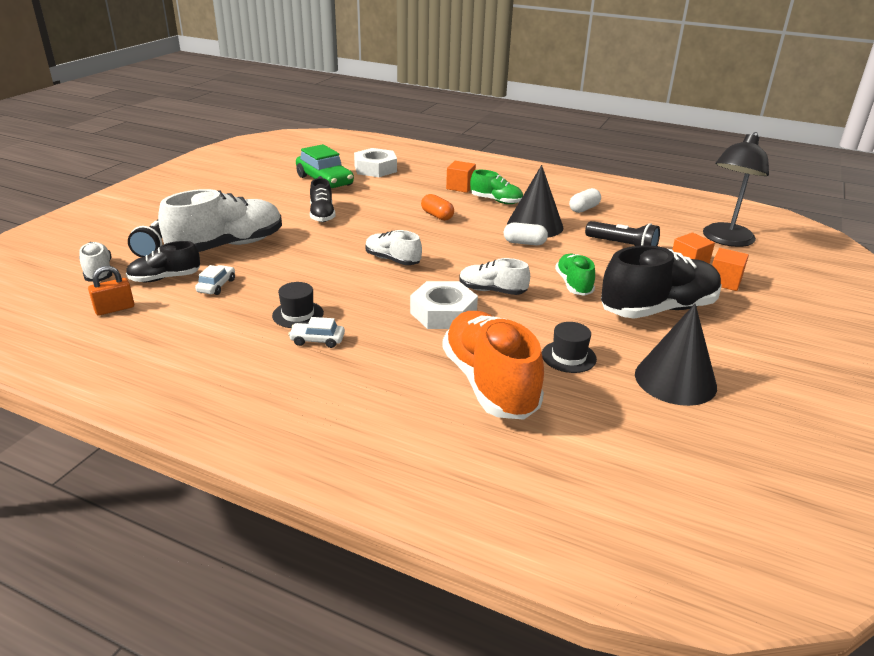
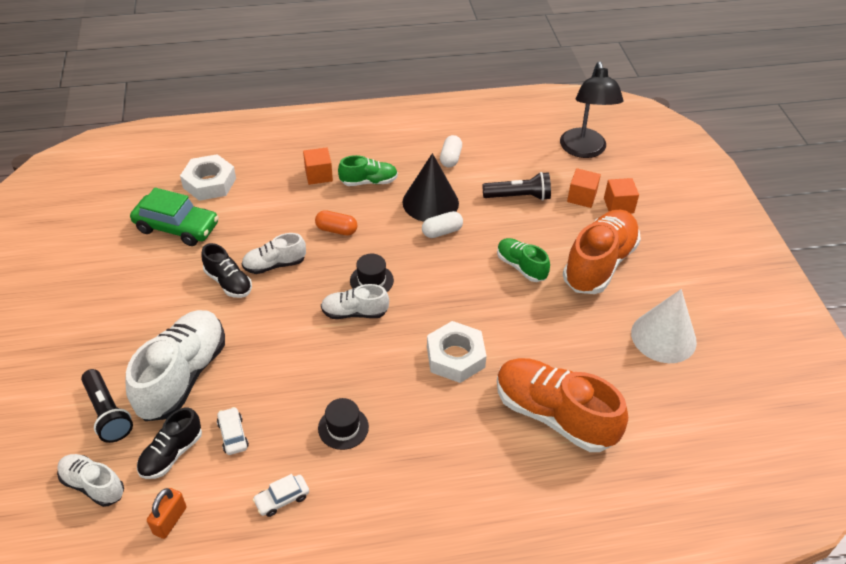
camera: 35 degrees left, 15 degrees up
(317, 340) = (389, 447): white car -> white car (282, 499)
(492, 291) = (468, 308): white shoe -> white shoe (274, 265)
(568, 357) = (582, 354): black hat -> black hat (371, 280)
(658, 309) = (599, 264): black shoe -> orange shoe
(675, 380) = (663, 337): black cone -> white cone

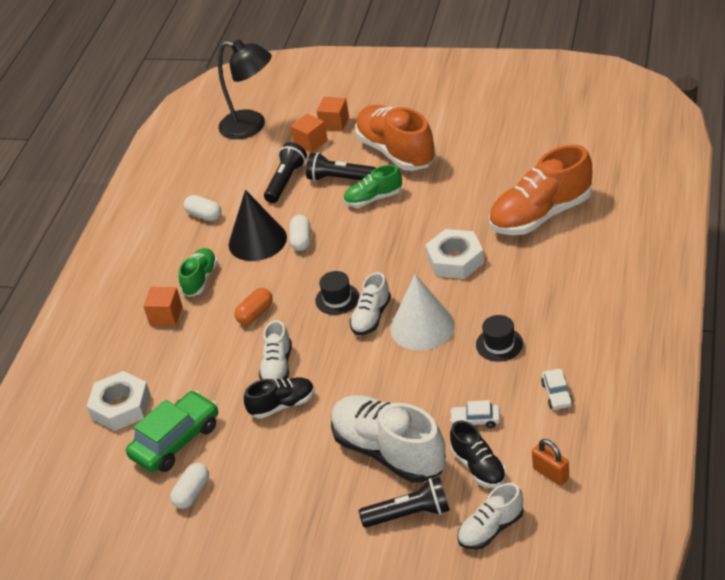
camera: 60 degrees left, 5 degrees down
(121, 255) = (192, 493): none -> white capsule
(538, 233) = (339, 179): none -> black flashlight
(663, 337) = (492, 137): white cone -> white cone (422, 327)

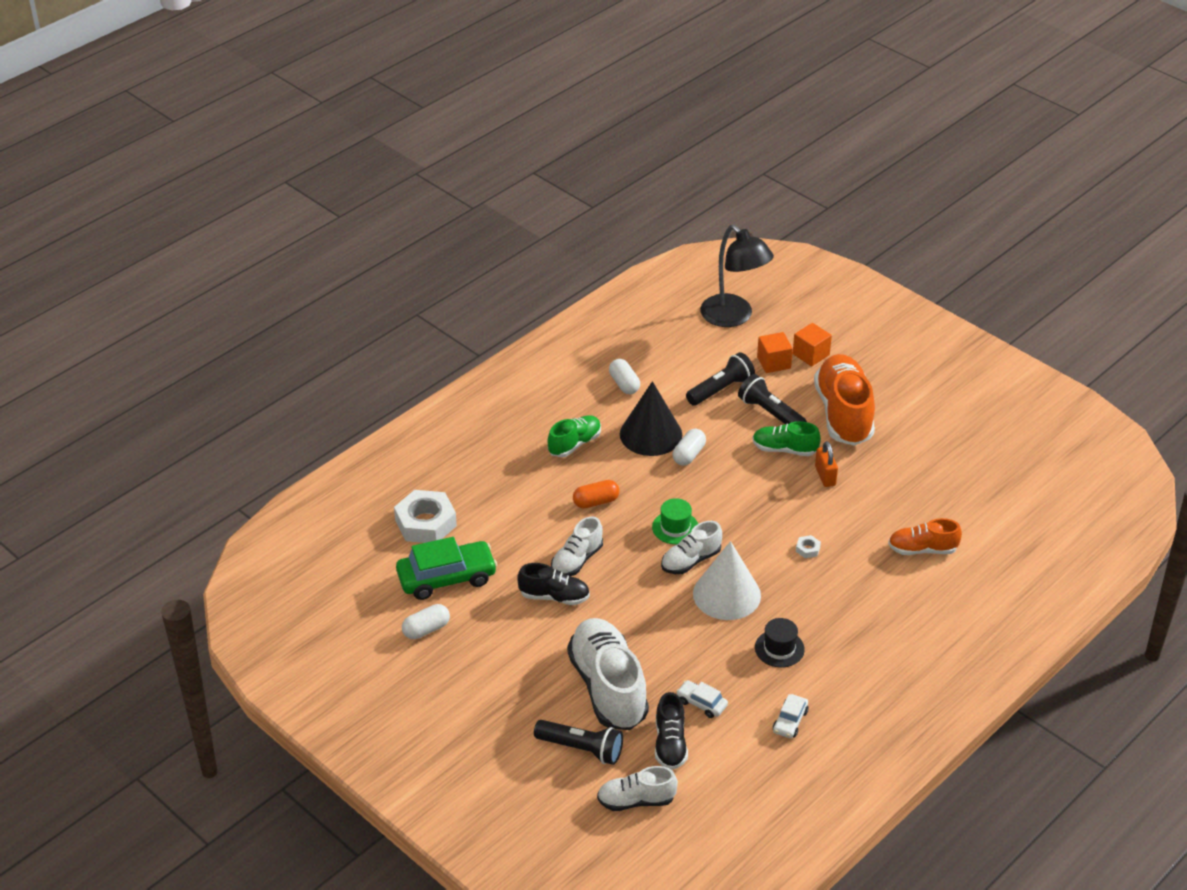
camera: 25 degrees right, 0 degrees up
(166, 316) = (521, 462): orange cube -> none
(337, 299) = (675, 527): black hat -> green hat
(455, 260) = (807, 549): white nut -> white nut, size x0.41
(541, 215) = (922, 549): orange shoe -> orange shoe, size x0.54
(551, 473) = (725, 785): orange padlock -> orange padlock (825, 476)

